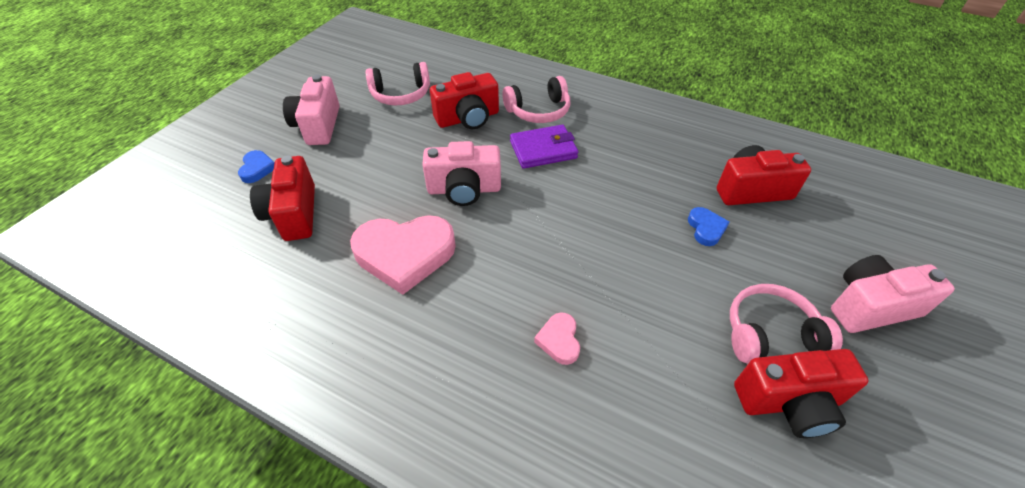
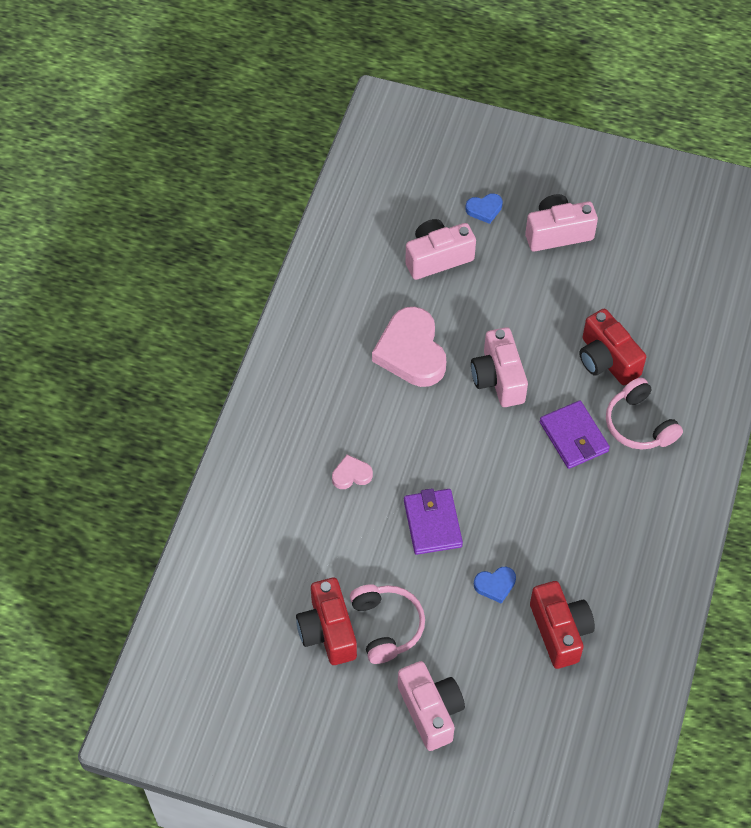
camera: 80 degrees right, 10 degrees up
(293, 214) = (437, 258): red camera -> pink camera
(401, 94) = (630, 288): pink headphones -> none
(632, 269) = (432, 523): none -> purple wallet

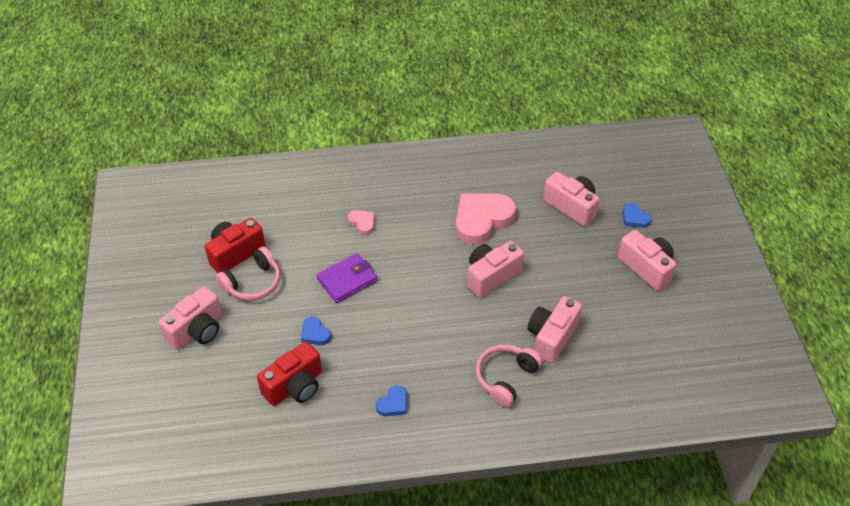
camera: 65 degrees right, 10 degrees down
(574, 437) = (468, 339): purple wallet -> none
(606, 360) = (551, 337): red camera -> pink camera
(625, 542) = (393, 404): none -> blue heart

